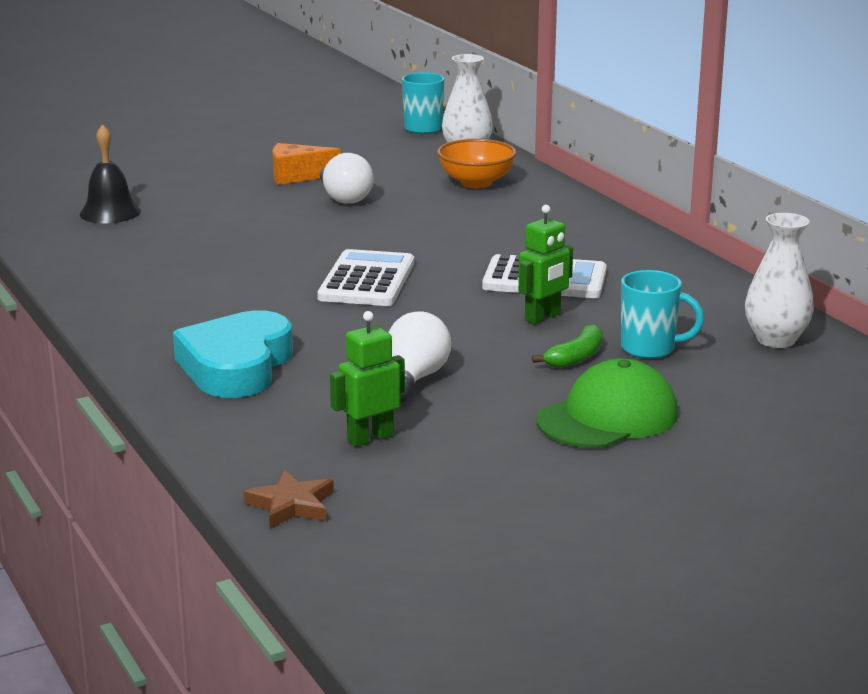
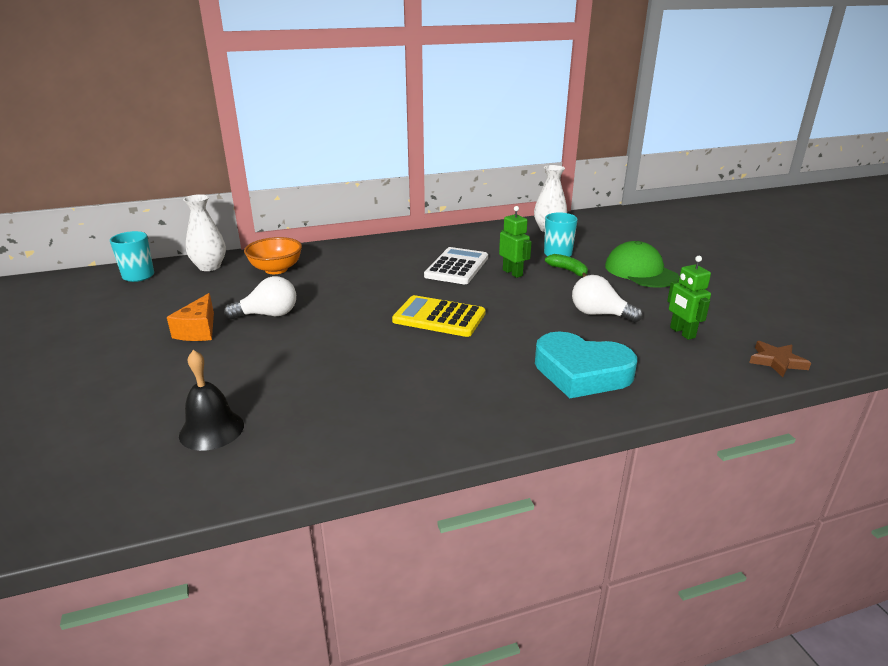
camera: 80 degrees left, 5 degrees up
(366, 280) = (439, 317): white calculator -> yellow calculator

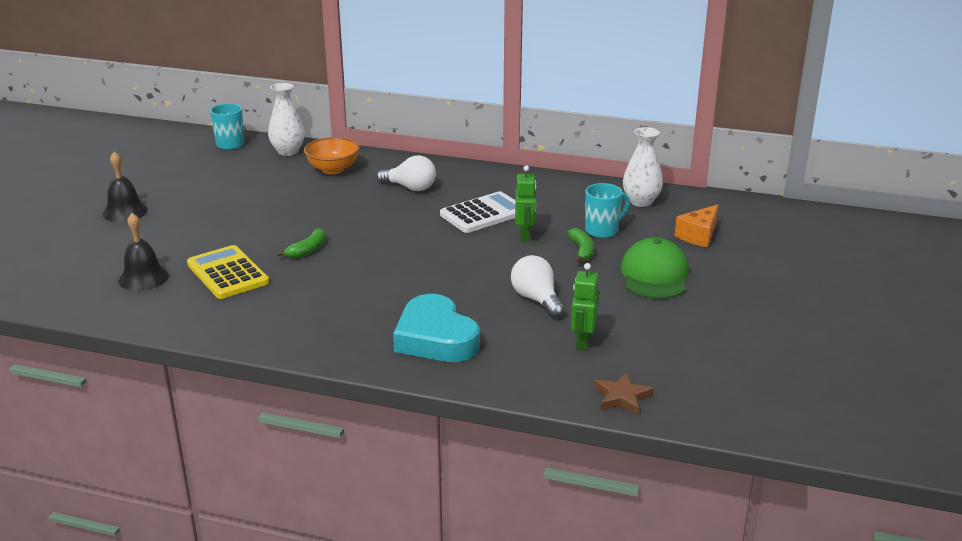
camera: 35 degrees right, 0 degrees up
(93, 370) = (125, 212): none -> black bell
(198, 330) = (217, 205): orange cheese -> orange cheese (698, 236)
(268, 315) = (277, 208): white light bulb -> white light bulb (410, 188)
(354, 340) = (307, 250): none -> green banana
(439, 317) = (397, 254): yellow calculator -> yellow calculator (227, 273)

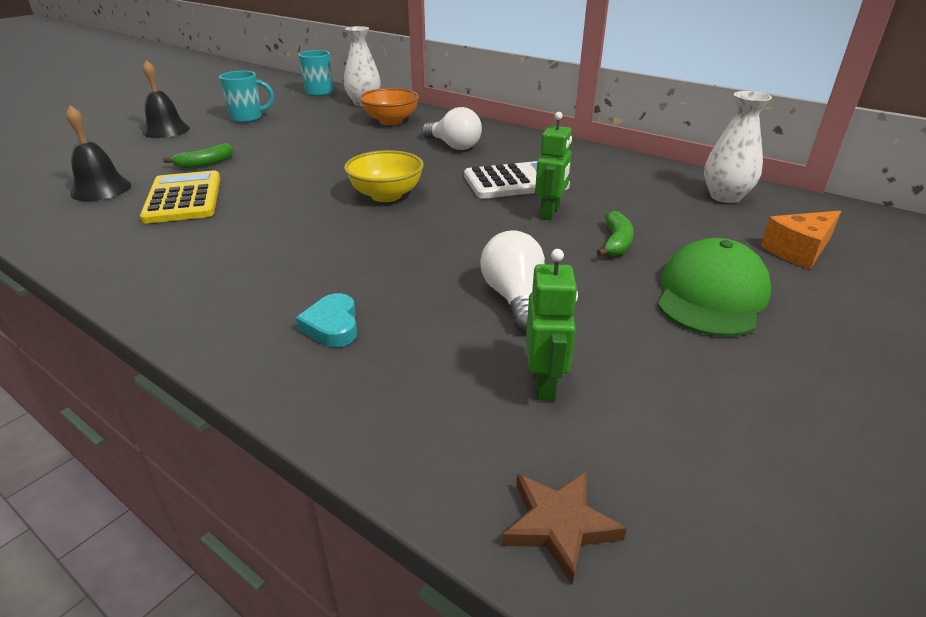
camera: 20 degrees right, 5 degrees up
(307, 250) = (289, 188): green banana -> green banana (205, 163)
(392, 242) = (386, 195): none -> yellow bowl
(435, 338) = (332, 326): turquoise heart -> turquoise heart, size x0.48
(582, 342) = (544, 383): green robot -> green robot turned 150 degrees clockwise
(602, 231) = (657, 223): turquoise mug -> turquoise mug (248, 118)

